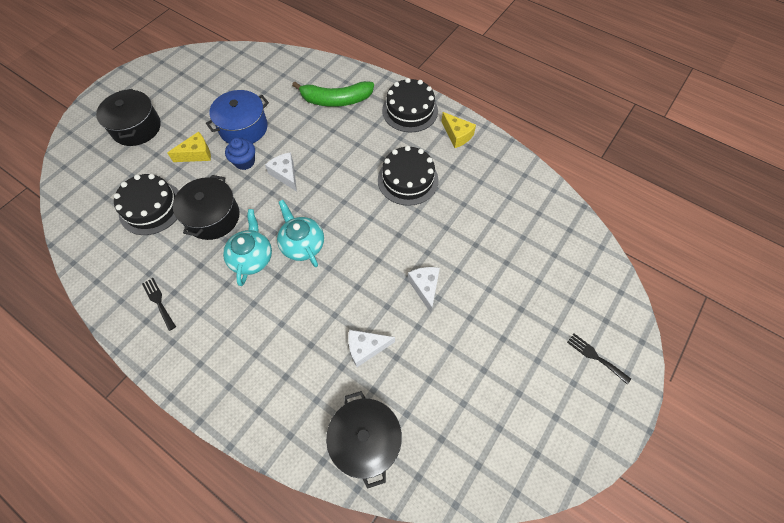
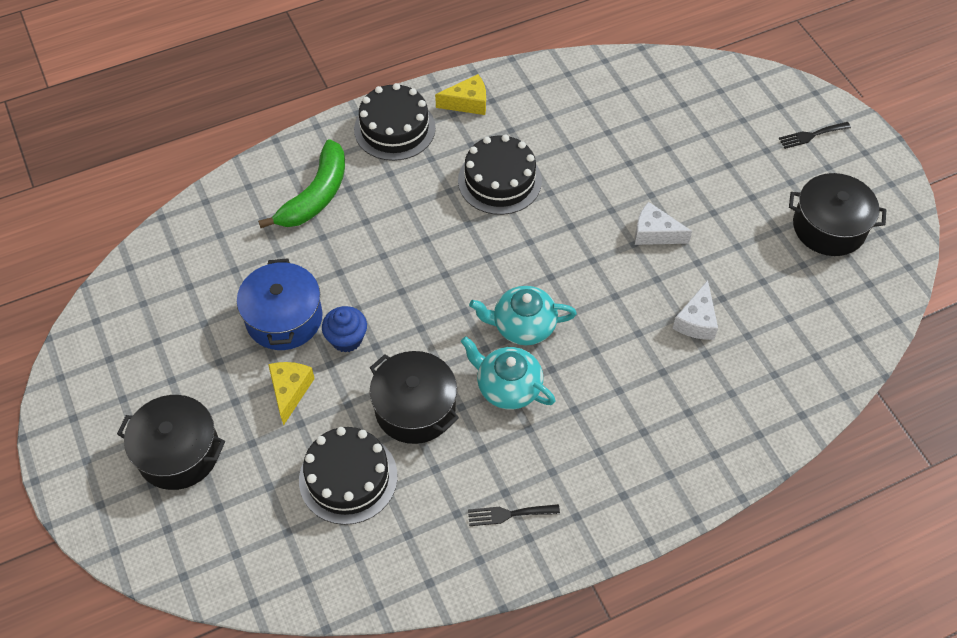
camera: 60 degrees left, 5 degrees down
(285, 174) = (402, 301): white cheese -> none
(365, 440) = (799, 366): black pot -> black pot (829, 227)

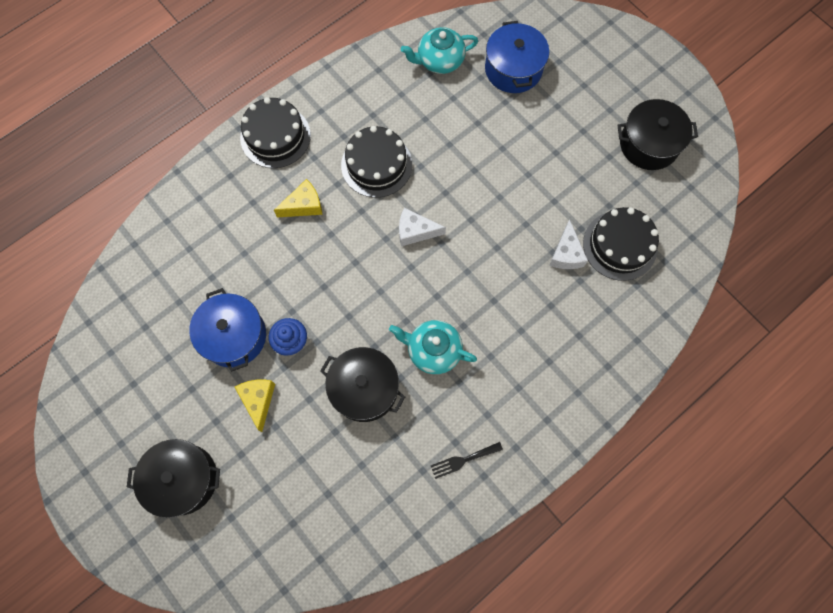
camera: 15 degrees left, 15 degrees up
(316, 195) = (227, 215): green banana -> none
(348, 478) = (328, 463): black cake -> black cake (620, 245)
(467, 103) = (330, 97): yellow cheese -> yellow cheese (304, 205)
(522, 326) = (430, 293): turquoise teapot -> turquoise teapot (439, 60)
(654, 233) = (514, 183): white cheese -> white cheese (415, 231)
(686, 117) = (513, 69): none -> blue pot
(811, 135) = (616, 63): black fork -> none

